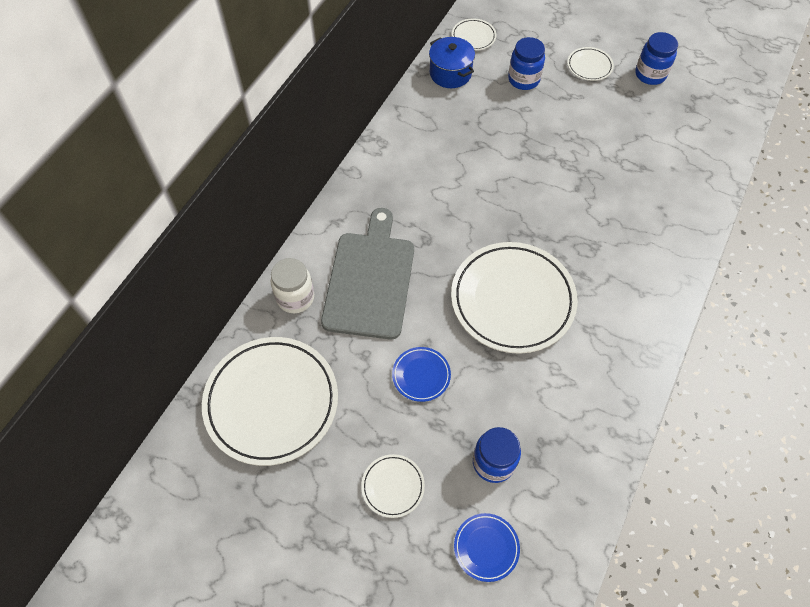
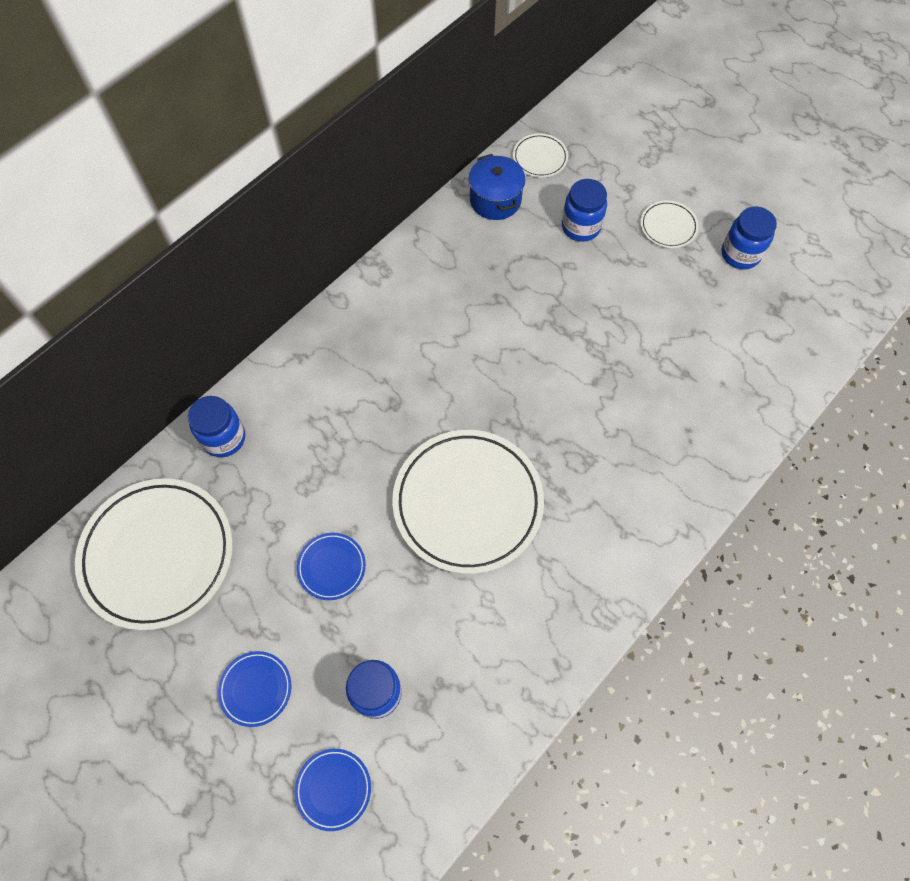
camera: 15 degrees right, 5 degrees up
(295, 298) = (224, 438): white jar -> blue jar
(370, 280) = (313, 437): grey cutting board -> none
(393, 486) = (256, 689): white plate -> blue plate

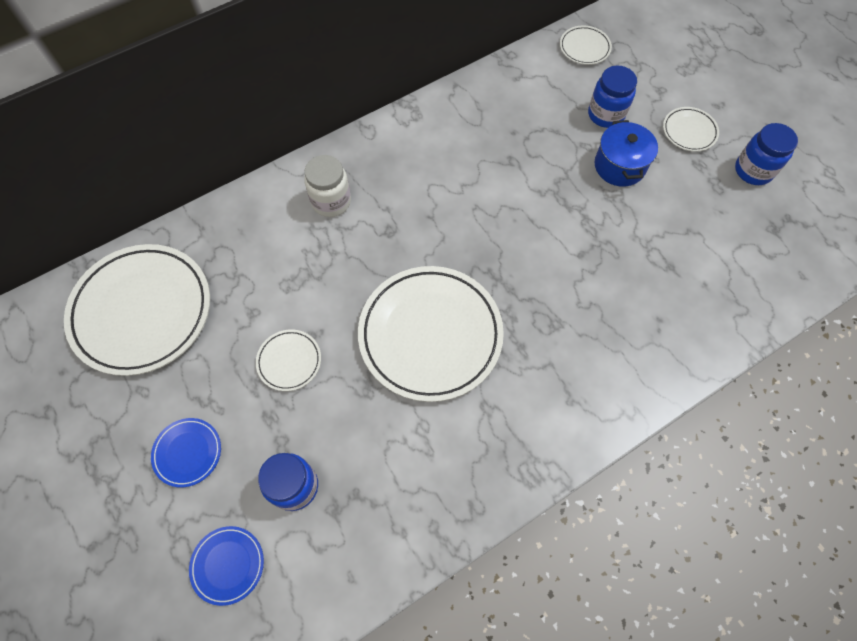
camera: 15 degrees right, 0 degrees up
(224, 438) = (231, 225): blue jar -> none
(323, 387) = (331, 201): none -> white jar
(331, 567) = (289, 361): blue plate -> white plate
(495, 200) = (533, 75): blue pot -> blue pot (619, 166)

